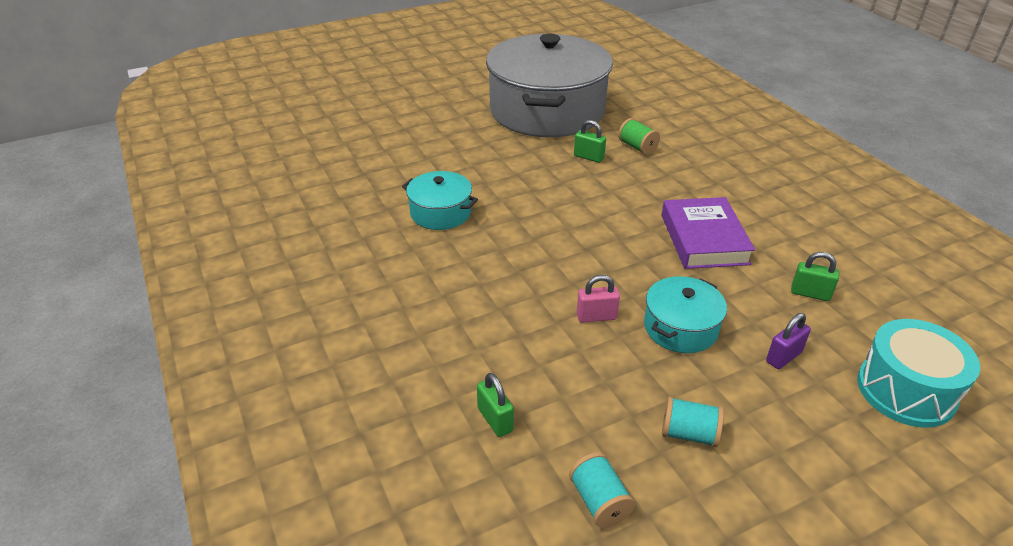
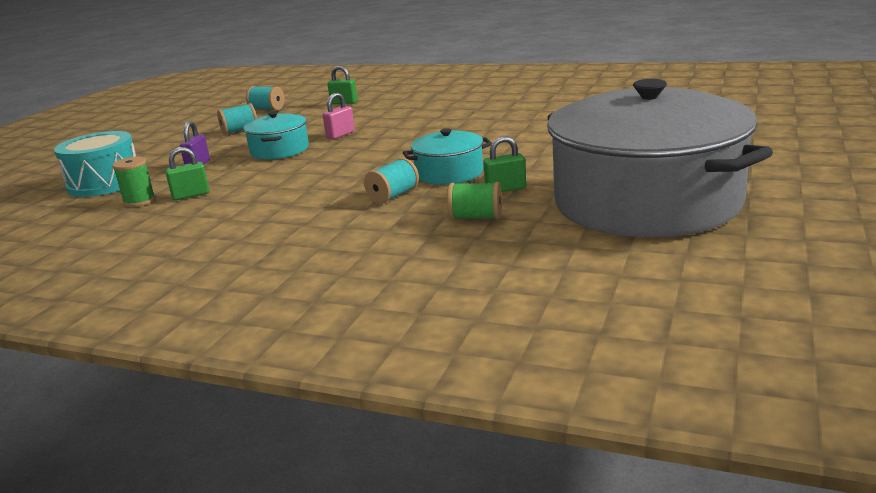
camera: 140 degrees right, 15 degrees down
(440, 213) = (534, 122): turquoise pot -> turquoise pot (449, 173)
(657, 192) = (393, 196): none -> turquoise spool
(704, 239) = (309, 187): purple book -> none
(864, 316) = (139, 201): none -> green spool

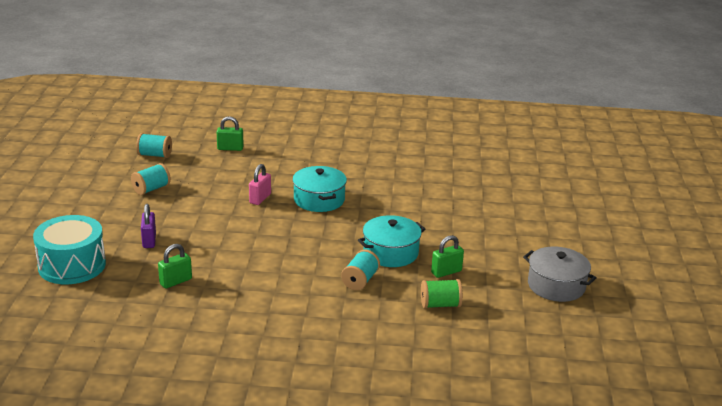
camera: 20 degrees left, 5 degrees up
(139, 201) = (131, 290): green spool -> none
(279, 150) = (215, 220): turquoise pot -> turquoise pot (319, 200)
(646, 202) = (556, 286): grey pot -> grey pot, size x0.43

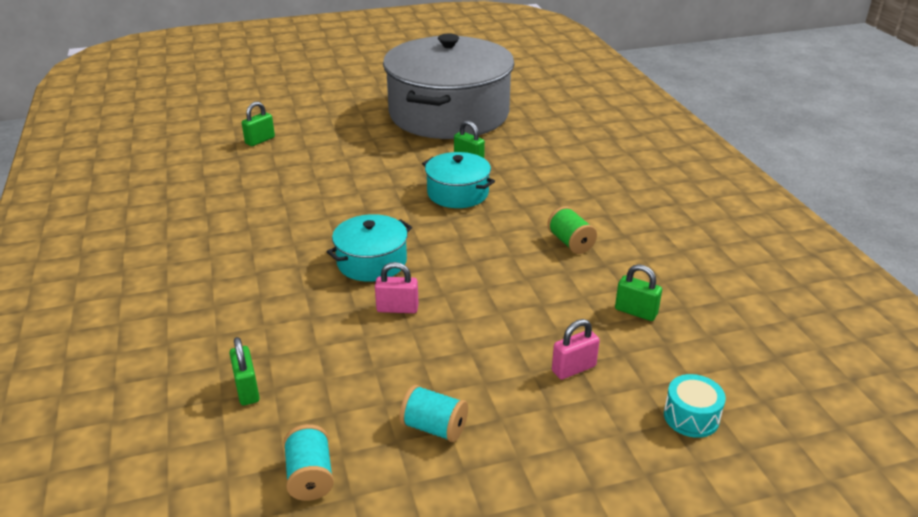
camera: 110 degrees left, 5 degrees up
(72, 265) = (691, 417): turquoise drum -> turquoise drum, size x0.54
(149, 241) = (573, 368): purple padlock -> pink padlock
(360, 281) = (523, 199): turquoise spool -> none
(440, 305) = (524, 155): green spool -> green spool (570, 243)
(536, 185) = (260, 140): none -> green padlock
(556, 286) = (449, 114): grey pot -> grey pot, size x2.30

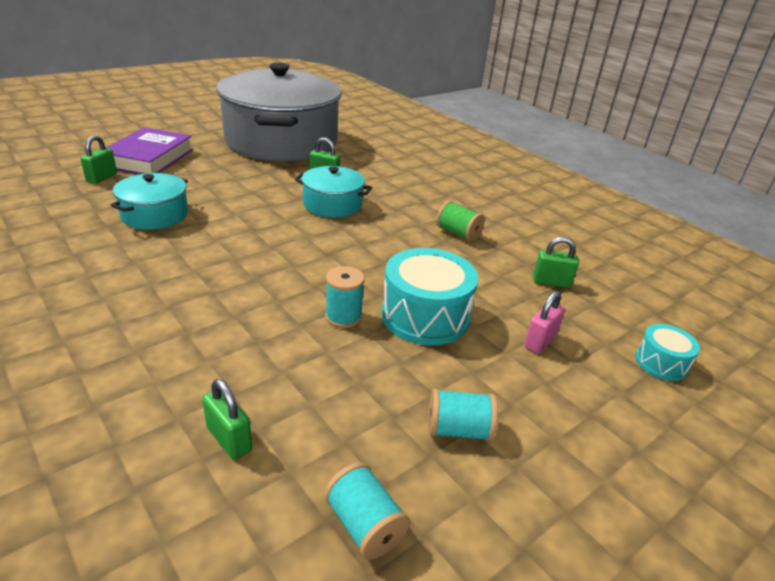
camera: 25 degrees left, 0 degrees up
(310, 123) = (149, 158): none -> purple book
(371, 262) = (289, 276): turquoise pot -> turquoise pot (155, 215)
(397, 309) = (343, 317): pink padlock -> turquoise spool
(474, 322) = (425, 316): none -> turquoise drum

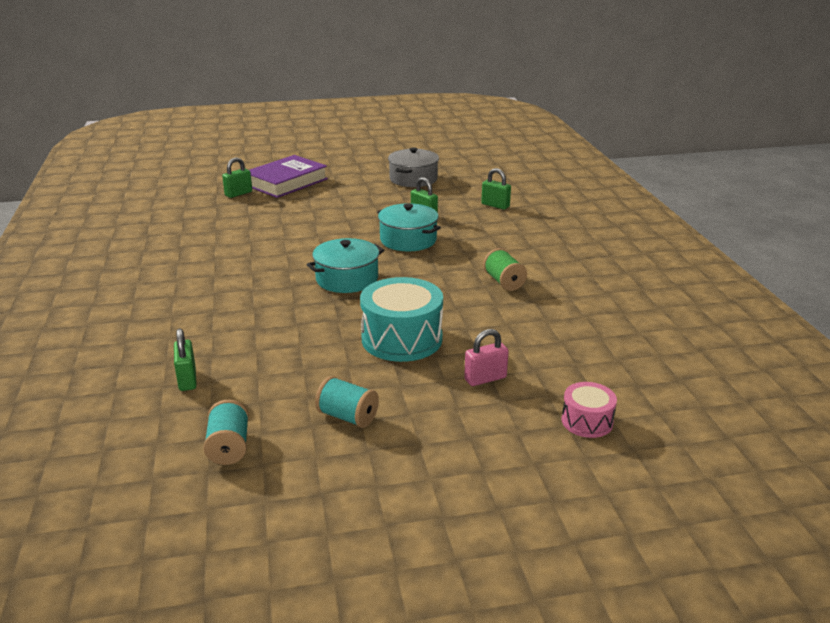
camera: 30 degrees right, 5 degrees down
(155, 215) = (255, 227): turquoise pot -> turquoise pot (347, 279)
(281, 141) = (413, 179): grey pot -> grey pot, size x0.43
(343, 317) = (334, 325): turquoise spool -> none
(551, 282) = (553, 338): green padlock -> green padlock (495, 205)
(661, 363) = (587, 421): turquoise drum -> pink drum

